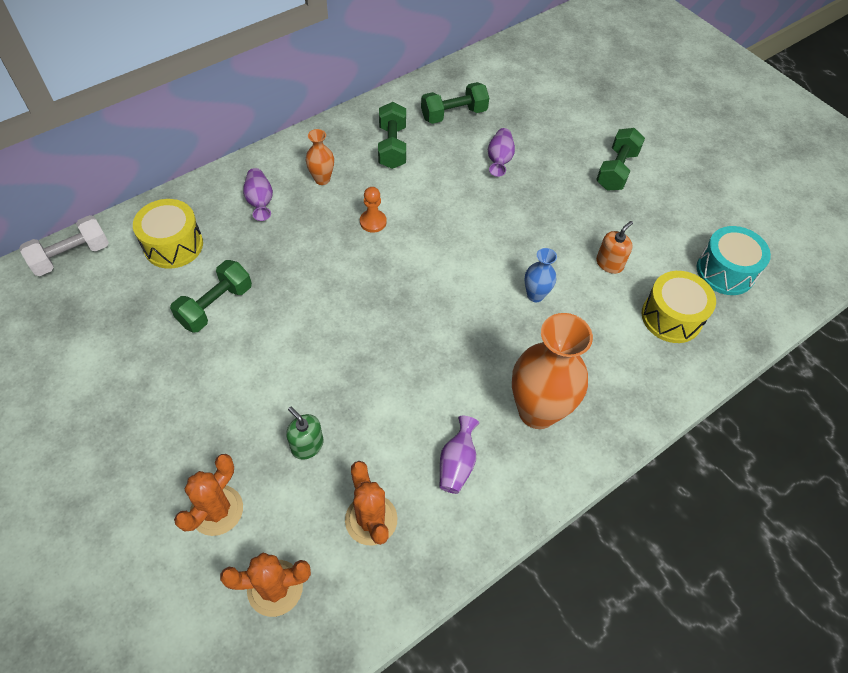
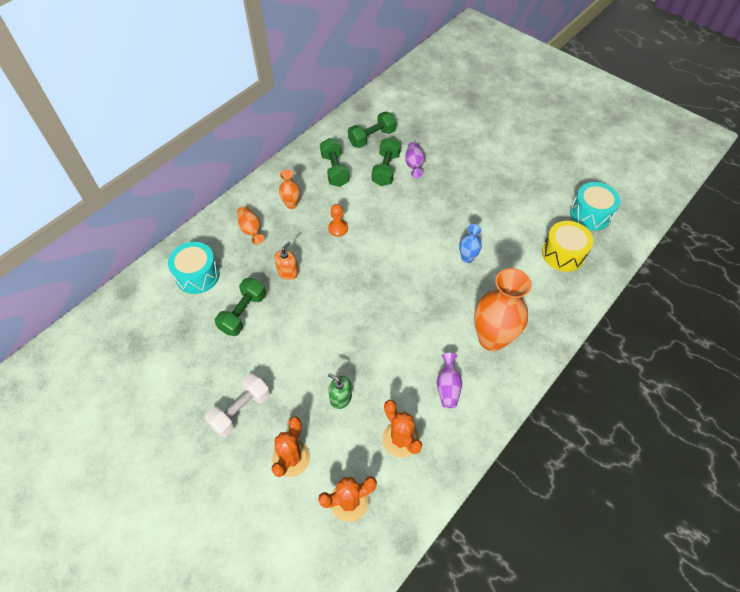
camera: 10 degrees left, 0 degrees up
(71, 256) = (123, 299): white dumbbell -> white dumbbell (240, 410)
(173, 245) = (197, 275): yellow drum -> turquoise drum
(260, 201) = (251, 230): purple vase -> orange vase
(609, 263) = (511, 225): orange soap dispenser -> orange soap dispenser (288, 272)
(616, 170) = (497, 157): green dumbbell -> green dumbbell (386, 169)

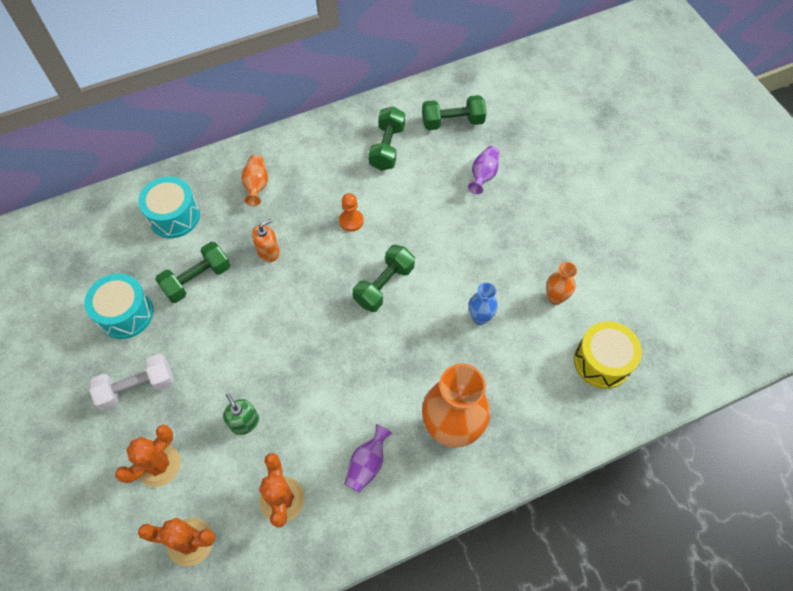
camera: 25 degrees right, 5 degrees up
(291, 204) = (316, 171): orange vase -> orange vase (555, 298)
(386, 169) = (446, 168): green dumbbell -> green dumbbell (384, 285)
(590, 214) = (669, 324): turquoise drum -> turquoise drum (125, 313)

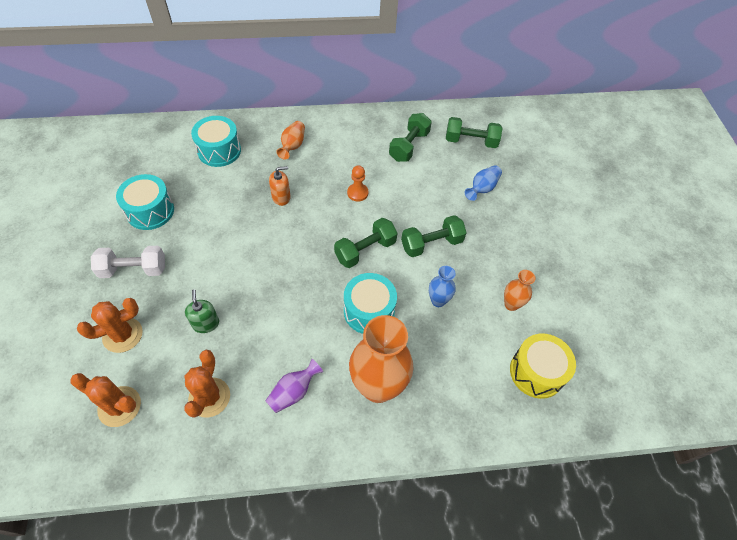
camera: 15 degrees right, 5 degrees down
(197, 279) = (216, 202): green dumbbell -> green dumbbell (431, 244)
(413, 352) = (369, 311): none -> turquoise drum
(483, 175) = (482, 188): purple vase -> blue vase

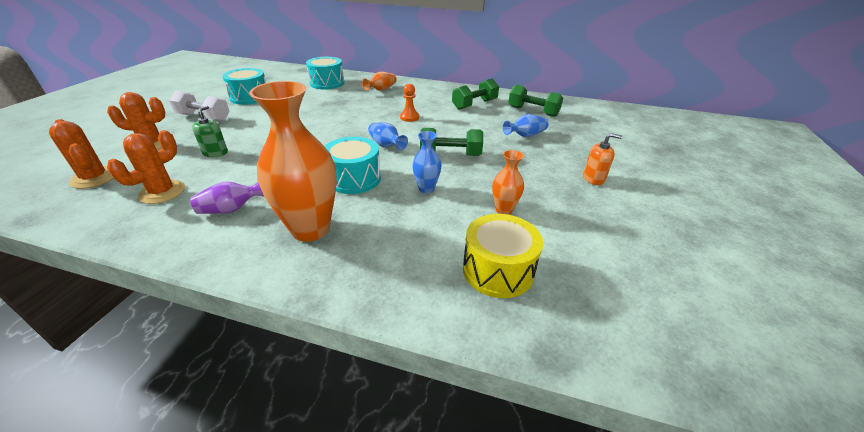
camera: 25 degrees right, 20 degrees down
(281, 197) = (347, 108): orange soap dispenser -> orange soap dispenser (593, 178)
(365, 250) = (386, 145): green dumbbell -> blue vase

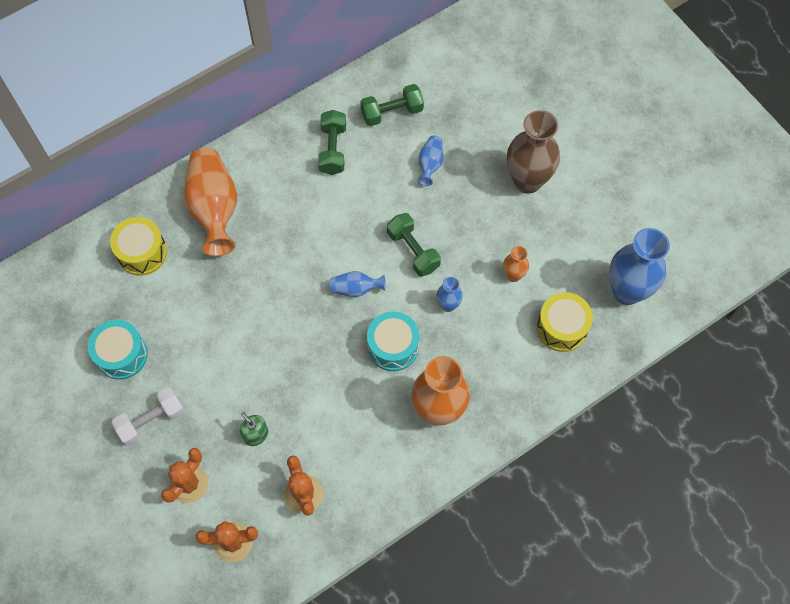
camera: 50 degrees left, 30 degrees up
(231, 209) = (371, 452): purple vase -> none
(327, 83) = (142, 252): turquoise drum -> yellow drum
(381, 90) = (214, 208): orange vase -> orange vase, size x2.07
(409, 117) = (313, 230): orange pawn -> none
(450, 155) = (413, 250): green dumbbell -> green dumbbell turned 75 degrees counterclockwise
(593, 178) = (527, 181): orange soap dispenser -> brown vase
(614, 302) = (627, 291): none -> blue vase

